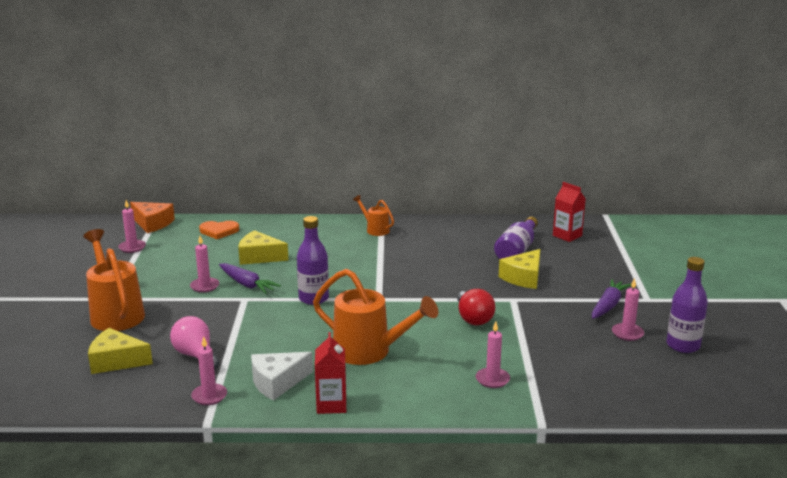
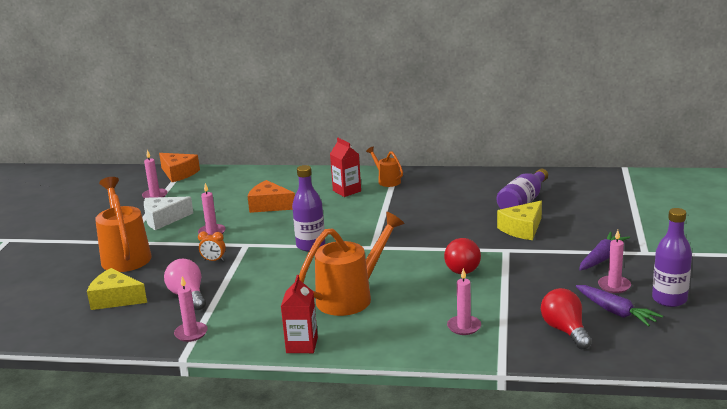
camera: 10 degrees right, 0 degrees up
(214, 316) = (213, 260): none -> orange clock
(219, 231) = (238, 181): orange heart -> none
(247, 284) = (251, 231): purple carrot -> purple carrot (616, 312)
(259, 257) = (269, 205): yellow cheese -> orange cheese
(277, 382) = (256, 323): white cheese -> white cheese (163, 219)
(369, 352) = (351, 297): orange watering can -> orange watering can turned 75 degrees counterclockwise
(567, 236) = (578, 188): red carton -> red carton (347, 191)
(592, 380) = (565, 330): none -> red light bulb

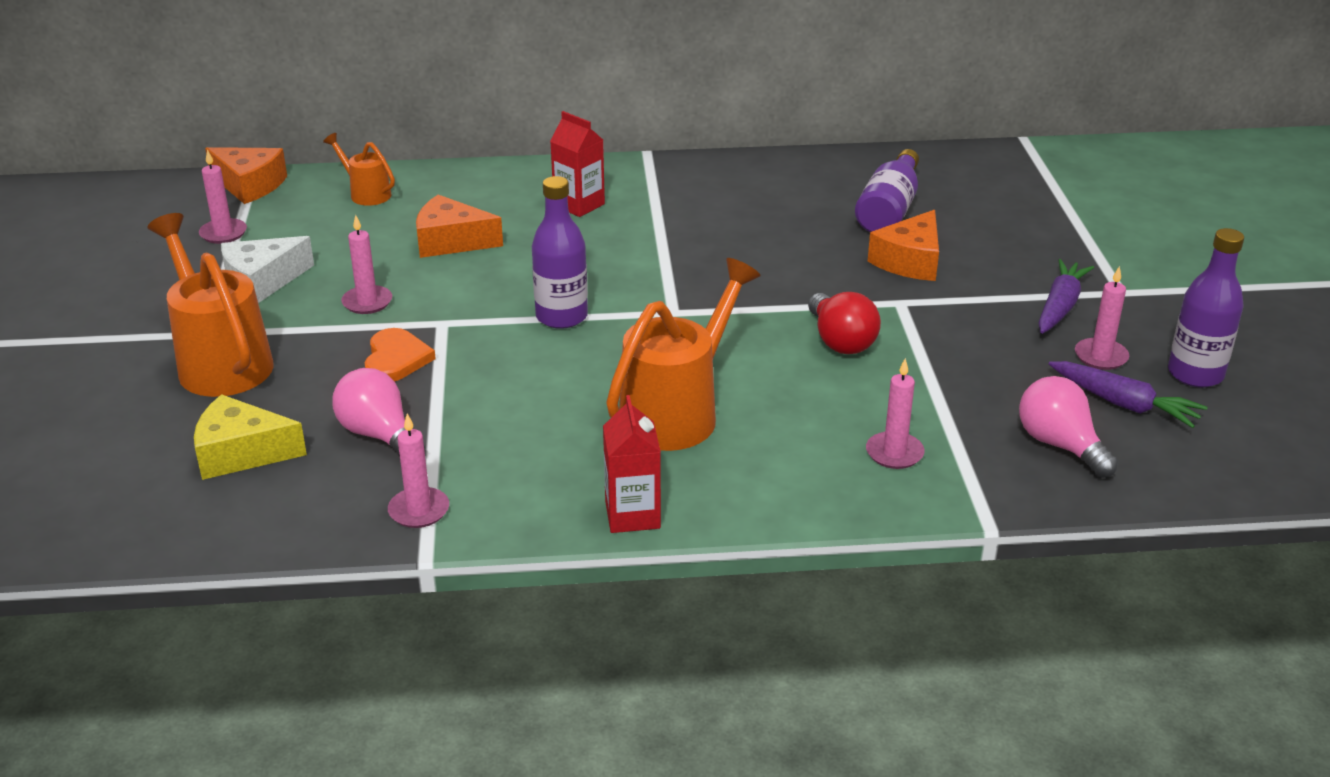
camera: 15 degrees left, 10 degrees up
(213, 260) = (396, 359): orange clock -> orange heart
(387, 181) = (641, 181): orange watering can -> orange watering can (366, 193)
(522, 229) = (910, 261): yellow cheese -> orange cheese
(565, 330) = (1060, 445): red light bulb -> pink light bulb

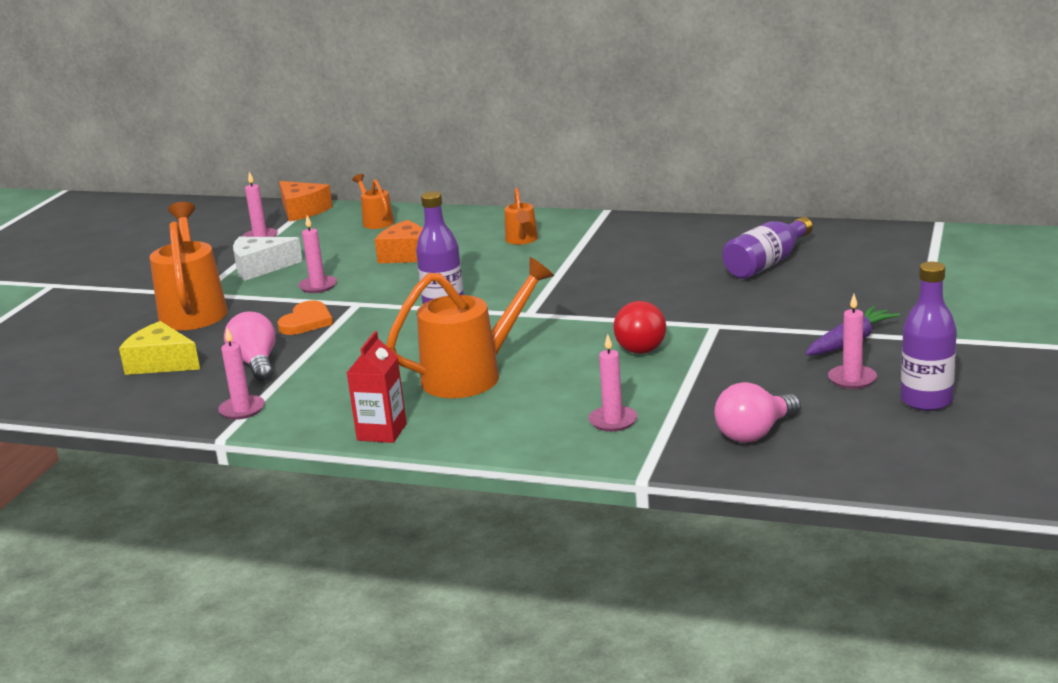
camera: 25 degrees right, 10 degrees down
(579, 205) = (522, 240): red carton -> orange watering can
(910, 261) = (750, 299): orange cheese -> none
(1060, 445) = (755, 433): pink light bulb -> pink light bulb turned 120 degrees counterclockwise
(1124, 404) = (839, 413): purple carrot -> none

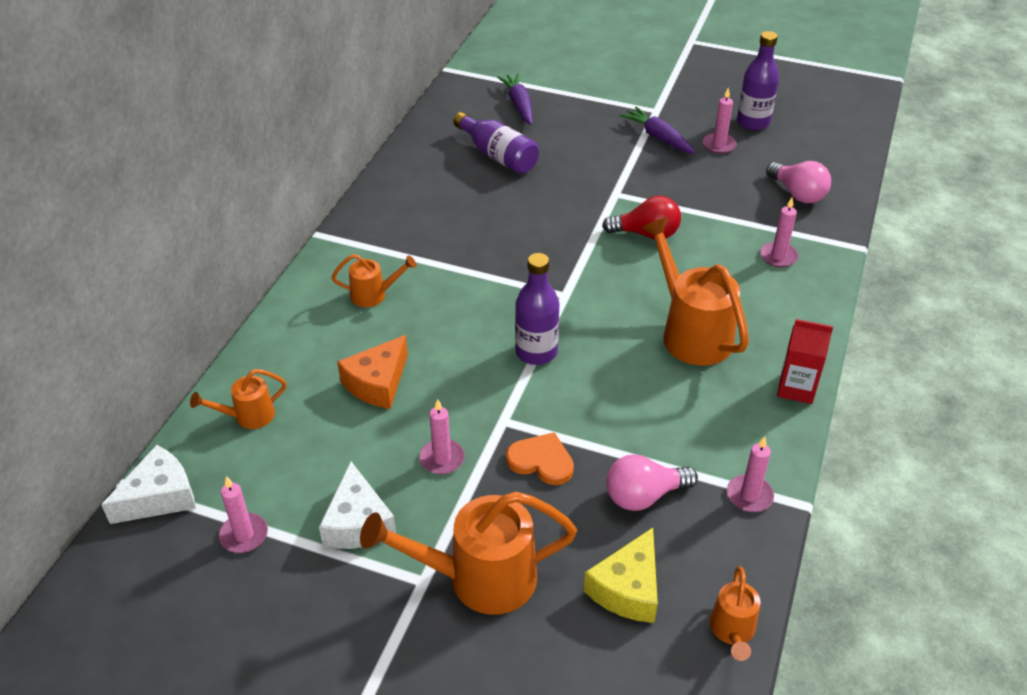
camera: 90 degrees left, 20 degrees up
(101, 405) = (732, 631): none -> orange watering can
(302, 210) = (160, 496): orange cheese -> white cheese
(881, 263) = (519, 105): none -> purple carrot

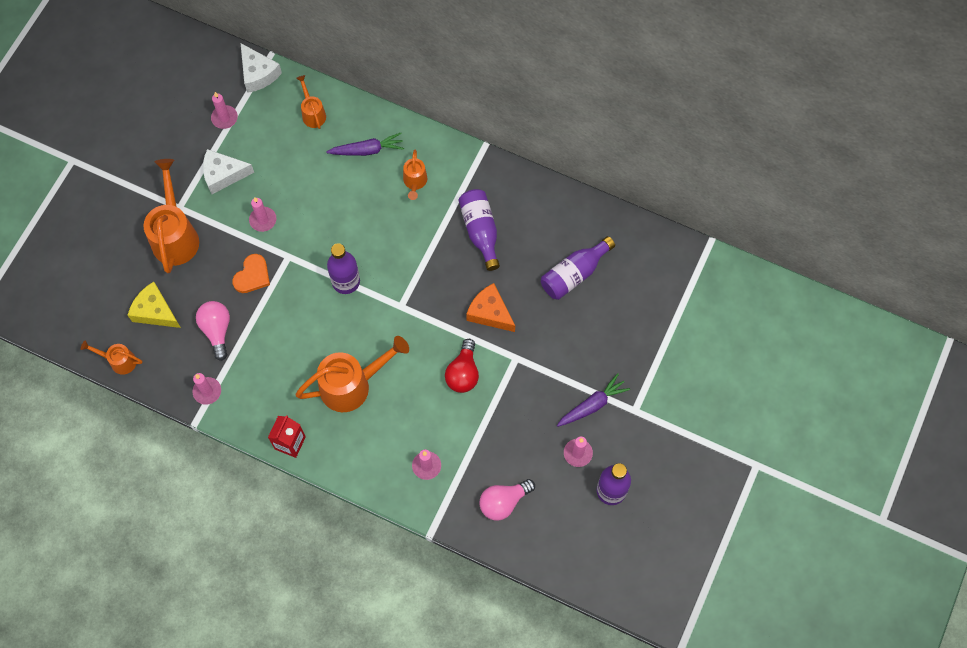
camera: 95 degrees right, 25 degrees up
(377, 383) = (330, 184): orange cheese -> orange cheese (490, 313)
(446, 231) = (480, 231): none -> purple bottle
(519, 105) = (649, 296): purple carrot -> purple carrot (367, 150)

